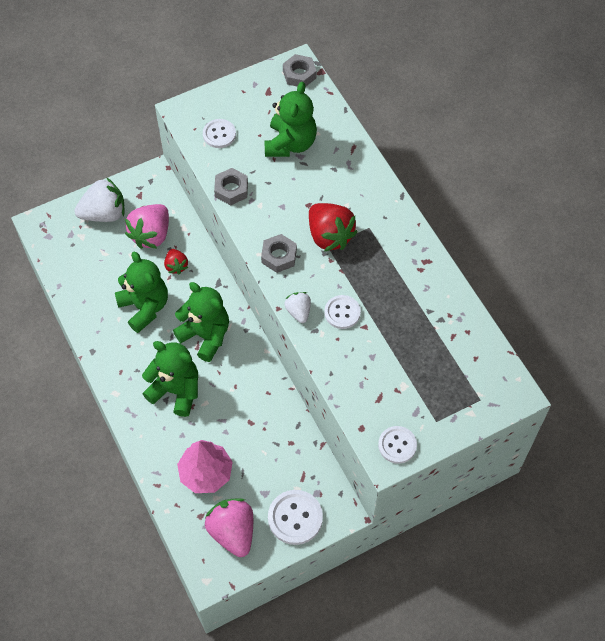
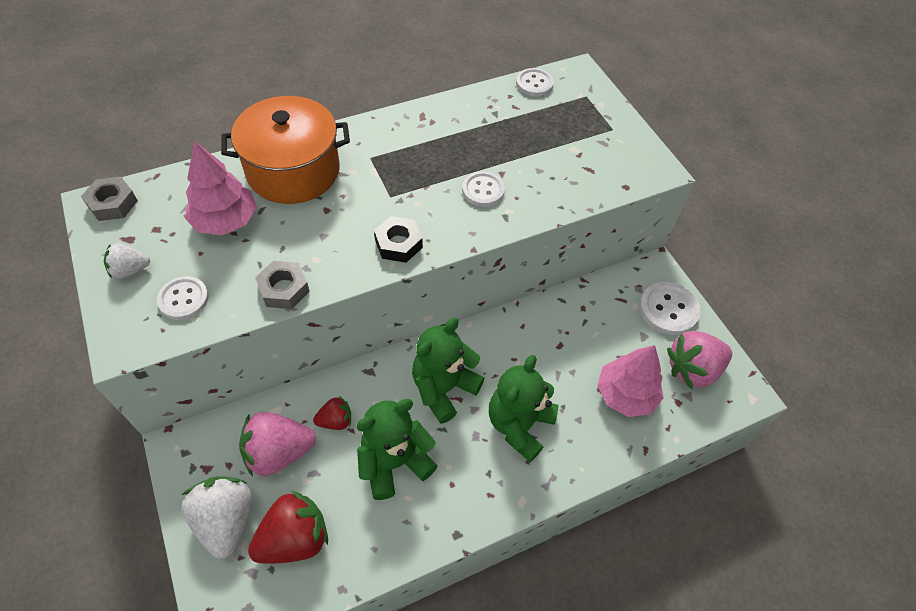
camera: 90 degrees left, 5 degrees down
(151, 235) = (279, 452): pink strawberry -> pink strawberry turned 135 degrees clockwise
(279, 256) = (398, 244): grey nut -> black nut
(290, 143) = (225, 221): green teddy bear -> pink tree
(298, 311) = (479, 230): white strawberry -> white strawberry (130, 270)
(329, 236) = (376, 193): red strawberry -> red strawberry (294, 538)
(346, 177) = (293, 171): none -> orange pot
(397, 445) = (642, 160): white button -> white button (534, 83)

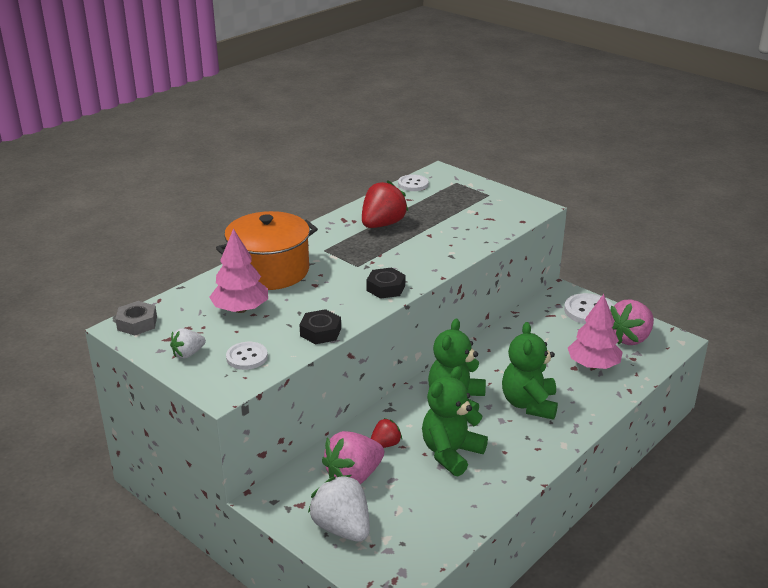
camera: 20 degrees left, 25 degrees down
(284, 289) = (320, 332): grey nut -> black nut
(294, 538) = (407, 520): red strawberry -> red strawberry (382, 224)
(483, 190) = (423, 246): white button -> none

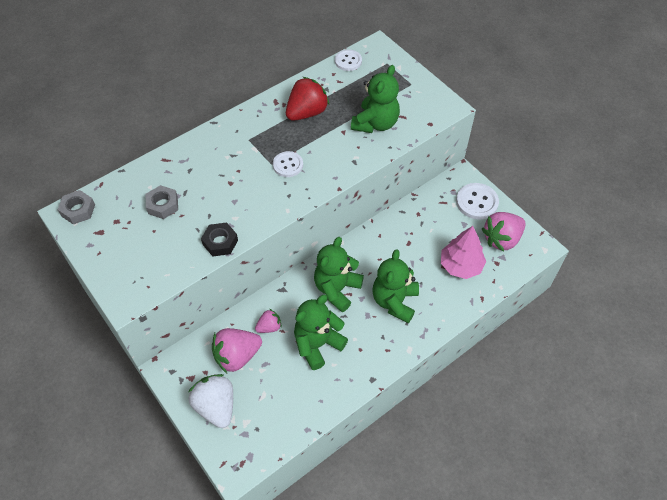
camera: 10 degrees right, 25 degrees up
(188, 354) = (110, 252): white strawberry -> none
(240, 309) = (163, 205): pink tree -> grey nut
(247, 357) = (154, 263): white button -> white button (288, 165)
(270, 271) = (197, 160): orange pot -> none
(385, 444) = (269, 327): red strawberry -> pink strawberry
(386, 288) = (287, 195): black nut -> none
(462, 226) = (375, 123): none -> green teddy bear

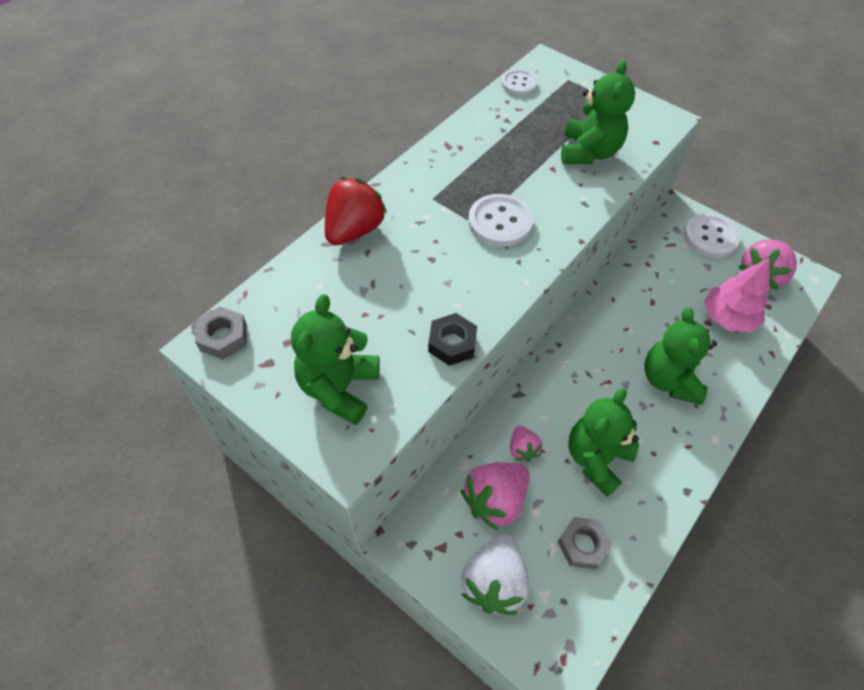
camera: 15 degrees left, 0 degrees up
(163, 205) = (348, 306): grey nut -> grey nut (582, 545)
(216, 406) = (494, 582): white strawberry -> white strawberry turned 120 degrees counterclockwise
(269, 327) = (522, 449): pink strawberry -> pink strawberry turned 120 degrees clockwise
(288, 165) = (500, 222): white button -> white button, size x1.51
(307, 112) = (495, 152): red strawberry -> red strawberry (354, 230)
(337, 289) = (589, 379): green teddy bear -> green teddy bear (339, 388)

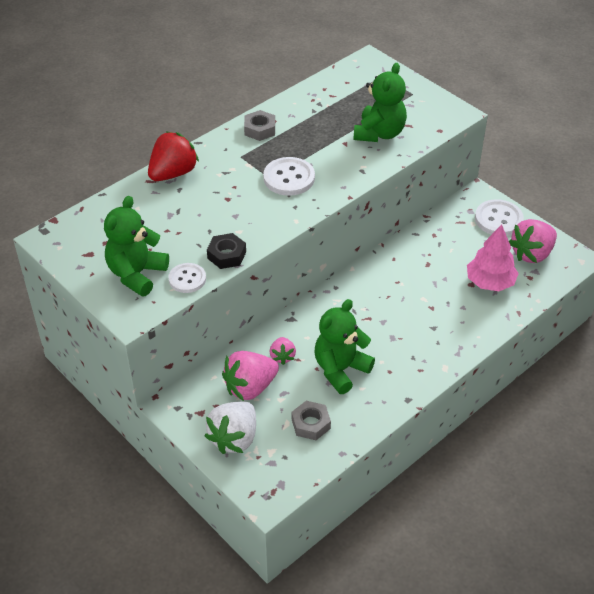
camera: 10 degrees right, 10 degrees down
(223, 337) = (60, 234): grey nut -> grey nut (260, 129)
(519, 84) = (339, 76): white button -> white button (187, 279)
(669, 380) = (421, 322): green teddy bear -> none

